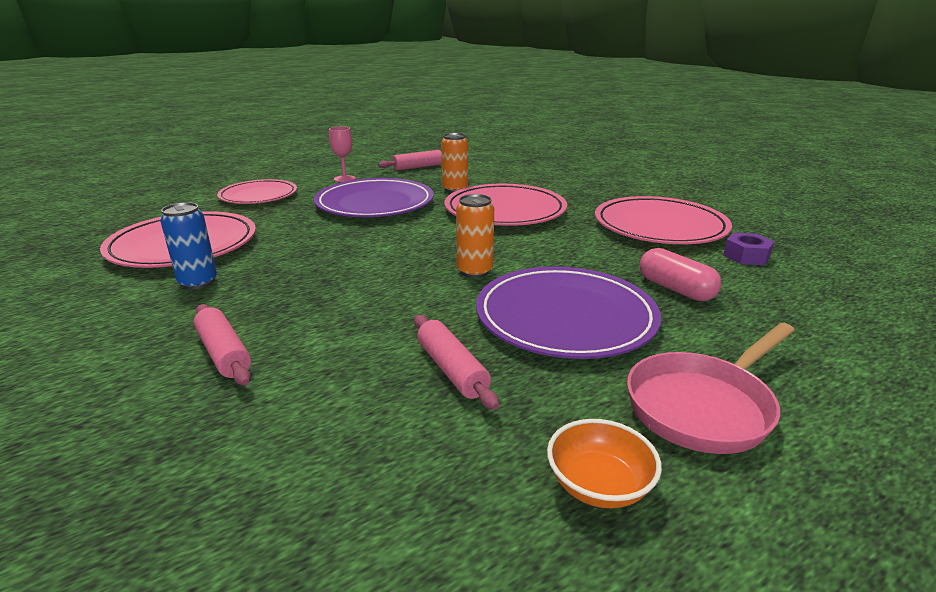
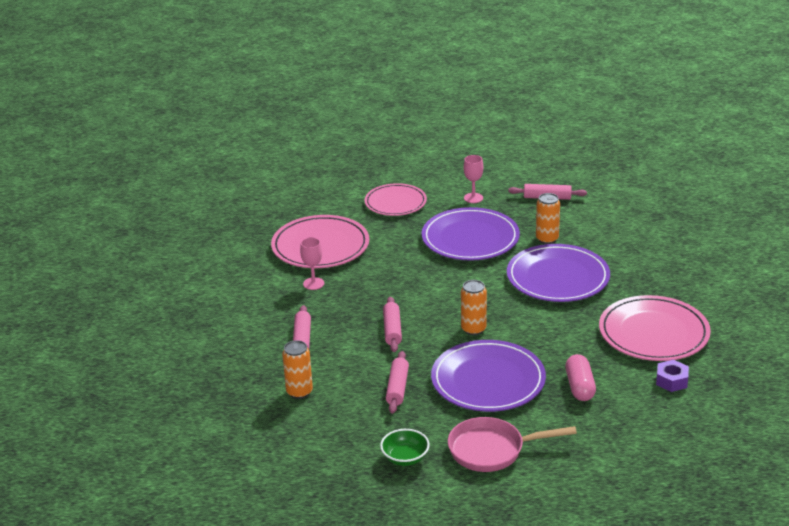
camera: 35 degrees right, 5 degrees up
(198, 282) = (313, 283): blue can -> pink goblet
(276, 441) = (299, 392): none -> orange can
(367, 301) = (392, 330): none -> pink rolling pin
(505, 210) = (558, 277): pink plate -> purple plate
(599, 485) = (405, 458): orange bowl -> green bowl

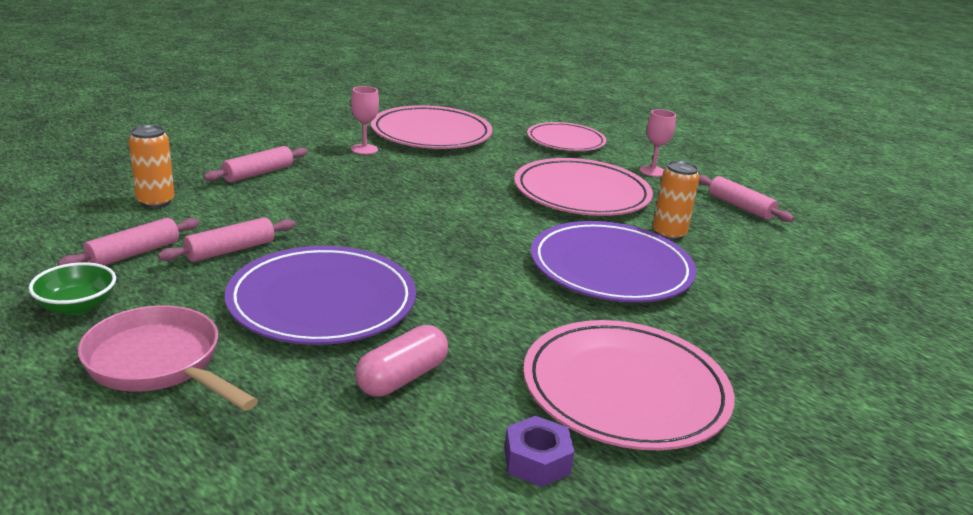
camera: 40 degrees right, 5 degrees down
(392, 330) = (343, 210): pink rolling pin -> pink rolling pin (134, 254)
(470, 239) = (581, 193): purple plate -> pink plate
(473, 329) = (417, 254): orange can -> none

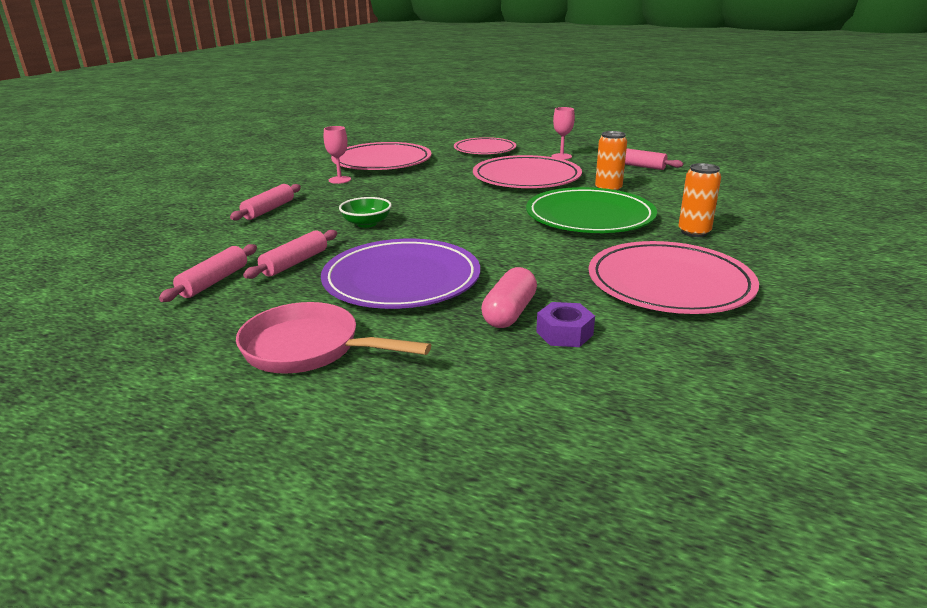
camera: 15 degrees left, 0 degrees up
(77, 306) = (198, 327): green bowl -> green bowl (366, 223)
(156, 202) = (199, 244): orange can -> orange can (694, 232)
(537, 461) = (653, 339): purple nut -> purple nut (564, 333)
(611, 268) = (589, 216): purple plate -> green plate

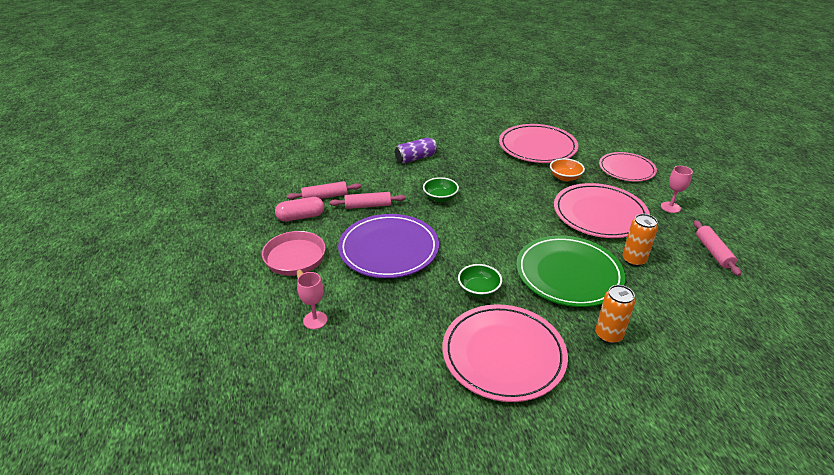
camera: 50 degrees right, 10 degrees up
(268, 210) = (415, 158): pink rolling pin -> purple can
(339, 180) = (486, 152): pink goblet -> pink goblet (315, 320)
(450, 169) = (565, 177): none -> orange bowl
(509, 313) = (393, 305): pink capsule -> pink capsule (301, 217)
(553, 260) = (478, 290): none -> green bowl
(564, 333) = (391, 337): purple nut -> none

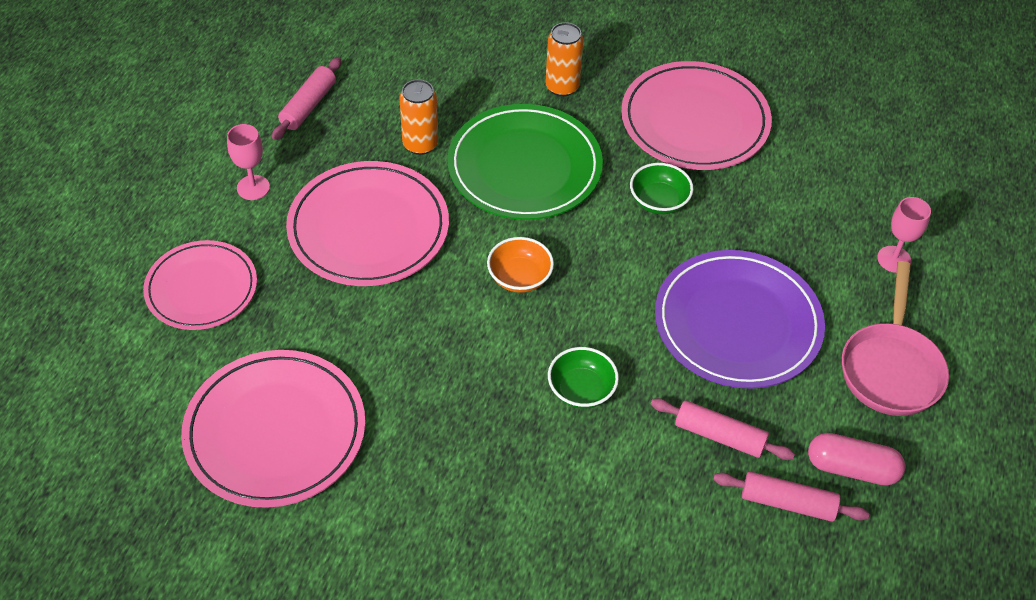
camera: 150 degrees left, 15 degrees up
(415, 158) = (543, 531): purple can -> none
(565, 177) = (326, 325): orange bowl -> orange bowl (519, 277)

